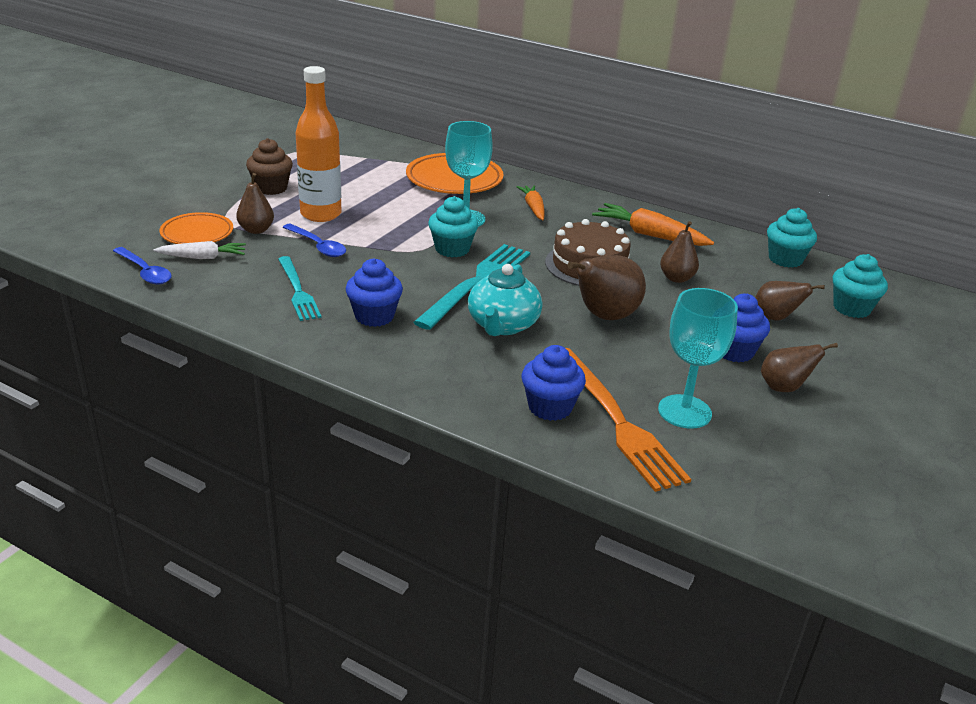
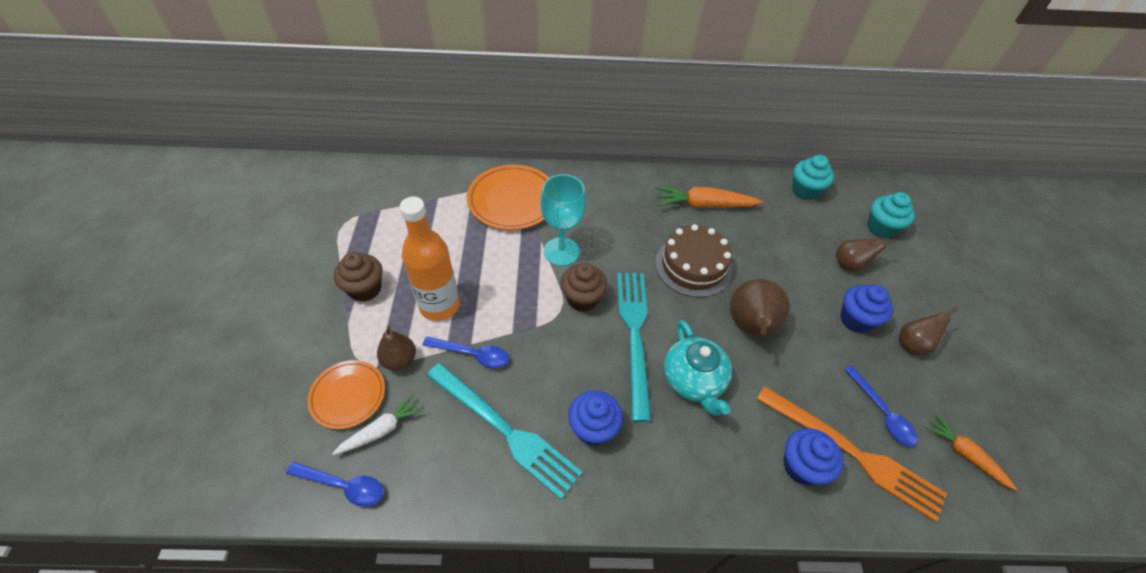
camera: 30 degrees left, 20 degrees up
(297, 290) = (504, 430): turquoise fork -> turquoise fork, size x1.57
(452, 249) = (582, 299): turquoise cupcake -> brown cupcake
(533, 208) = (600, 210): orange carrot -> orange carrot (964, 454)
(676, 278) = (759, 251): brown pear -> none
(684, 411) = (881, 412): turquoise goblet -> blue spoon

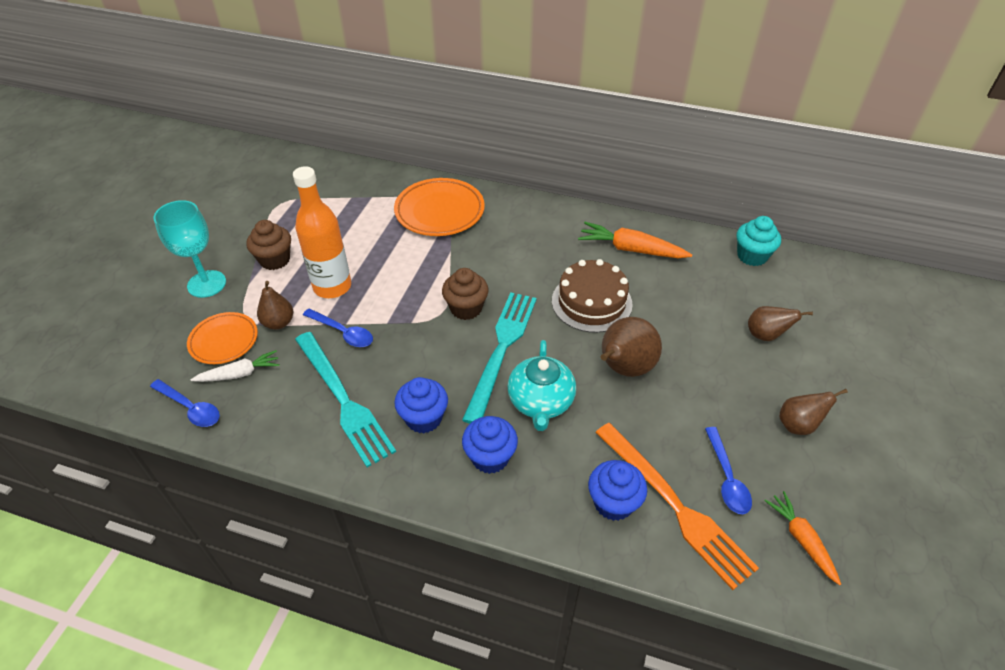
camera: 20 degrees right, 5 degrees down
(561, 251) = (465, 264): turquoise goblet -> turquoise goblet (206, 284)
(855, 319) = (744, 387): blue cupcake -> blue cupcake (490, 457)
(881, 228) = (822, 308): turquoise cupcake -> none

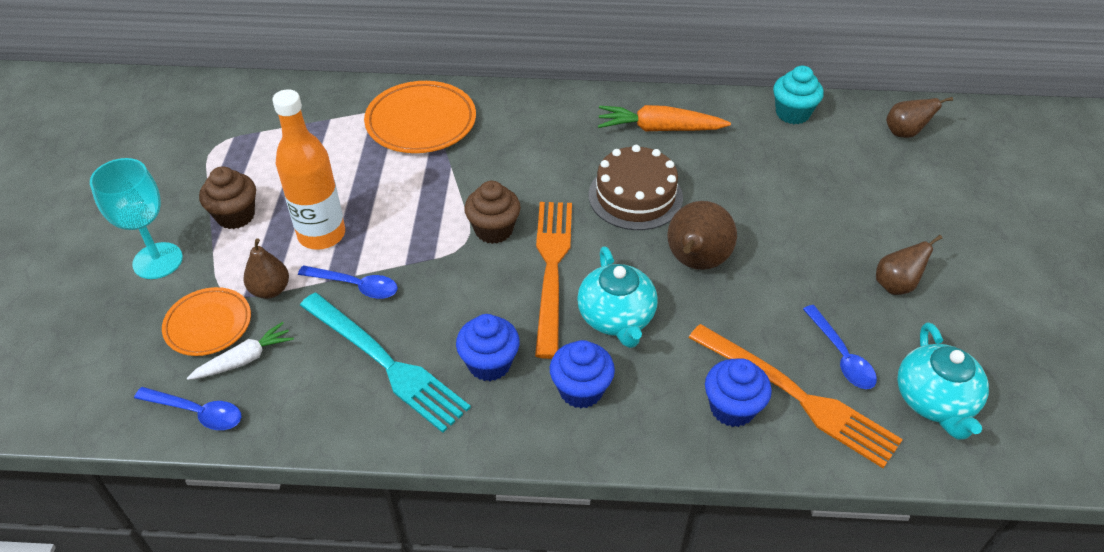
camera: 15 degrees left, 0 degrees up
(501, 350) = (552, 269): turquoise fork -> orange fork
(765, 335) = (833, 197): brown pear -> brown pear (904, 133)
(801, 539) = (934, 401): orange carrot -> turquoise teapot

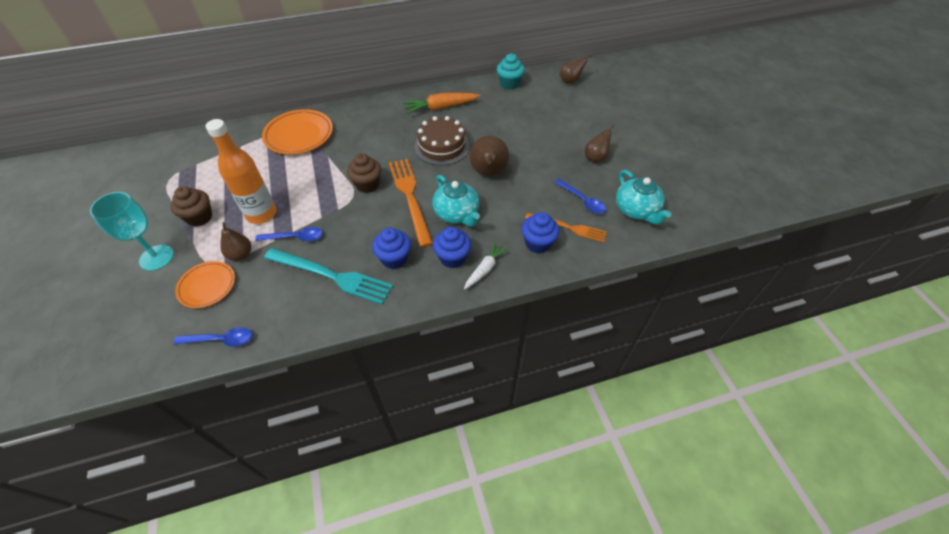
camera: 20 degrees left, 5 degrees up
(245, 359) = (240, 299): white carrot -> white carrot (485, 269)
(796, 396) = (568, 227): orange fork -> orange fork, size x0.64

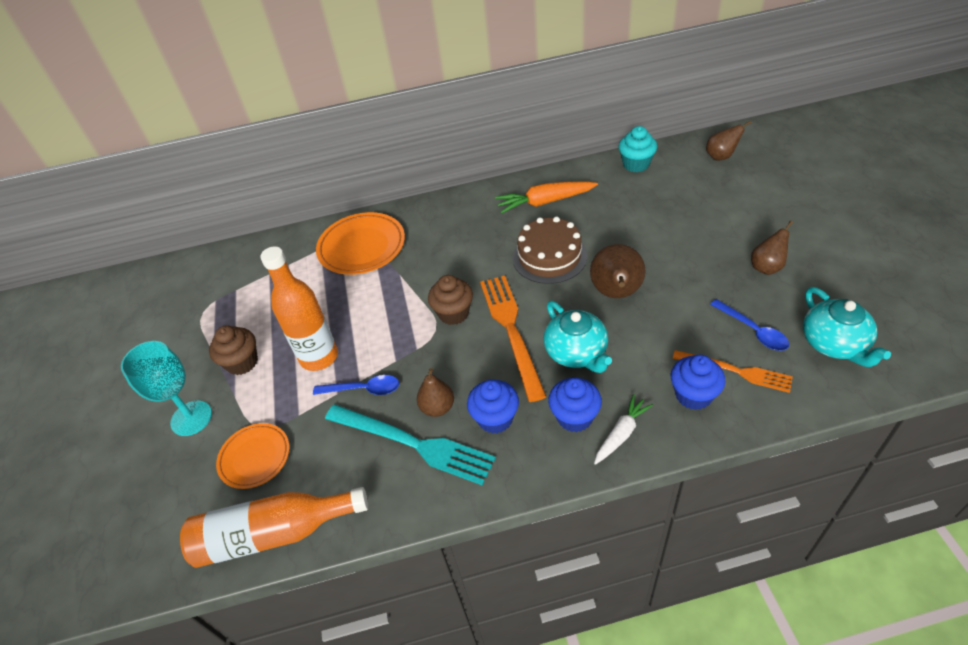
camera: 10 degrees right, 5 degrees down
(221, 340) = (275, 533): blue spoon -> orange bottle
(241, 255) = (295, 413): brown pear -> brown pear (437, 407)

